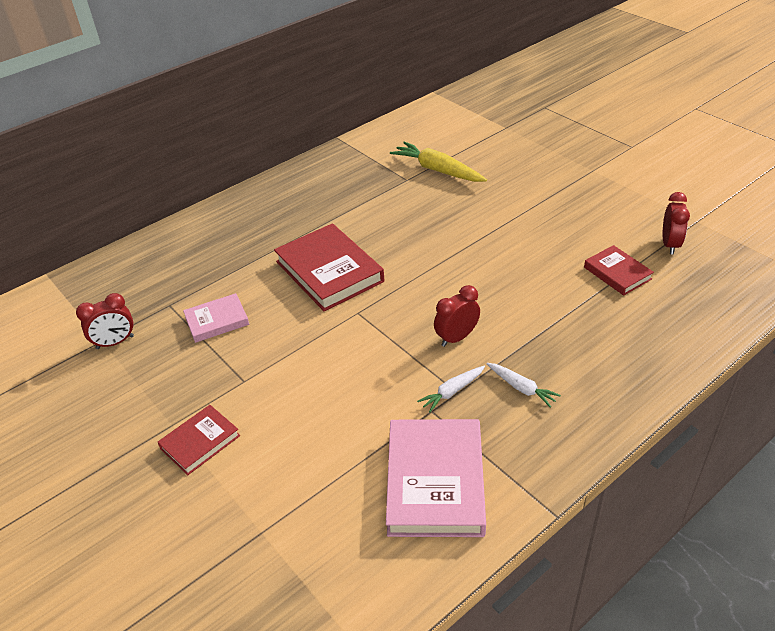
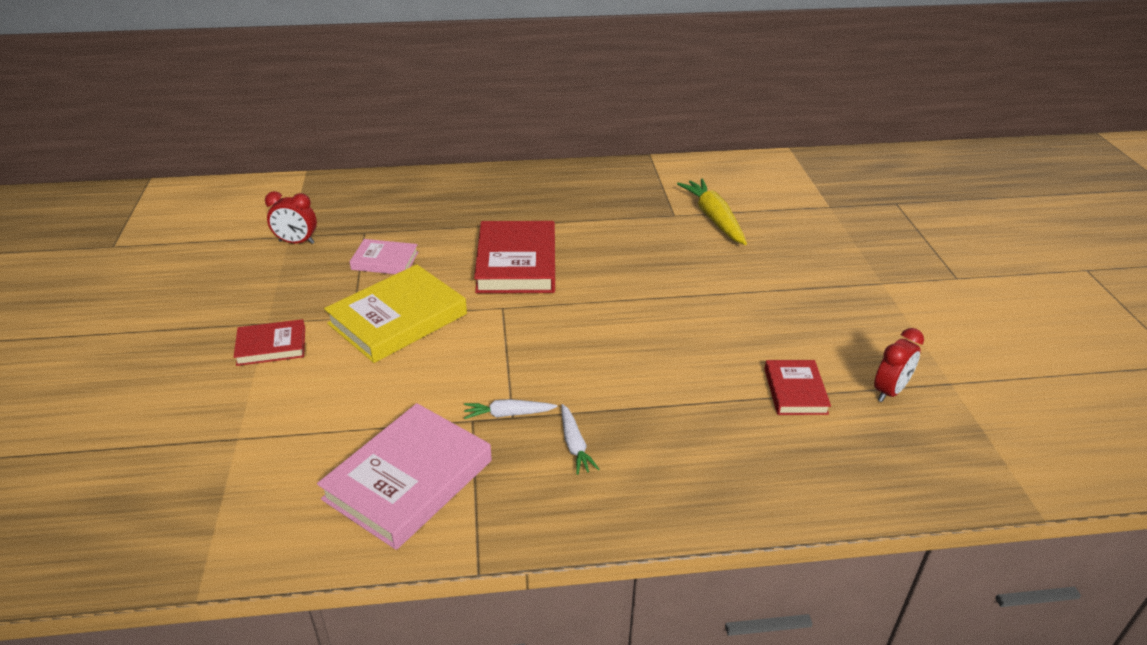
camera: 30 degrees right, 5 degrees down
(284, 363) = (398, 319): none -> yellow book
(456, 338) = (565, 371): red clock -> none

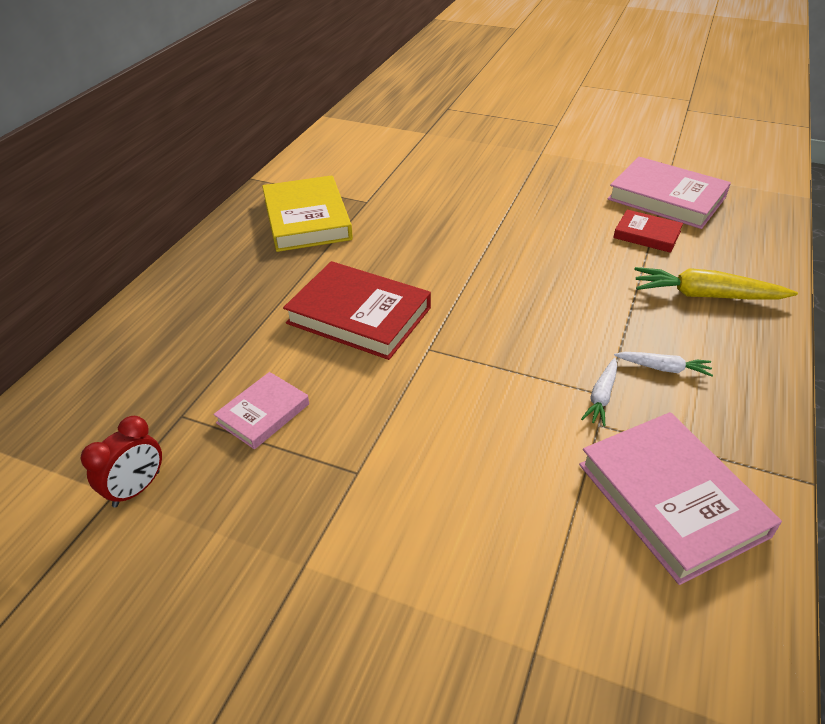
camera: 60 degrees left, 5 degrees up
(271, 346) = (361, 571): red book -> none
(398, 319) = (390, 434): yellow book -> yellow book (307, 219)
(713, 218) = (391, 185): yellow carrot -> yellow carrot (705, 295)
(889, 391) = (666, 198): red clock -> pink book

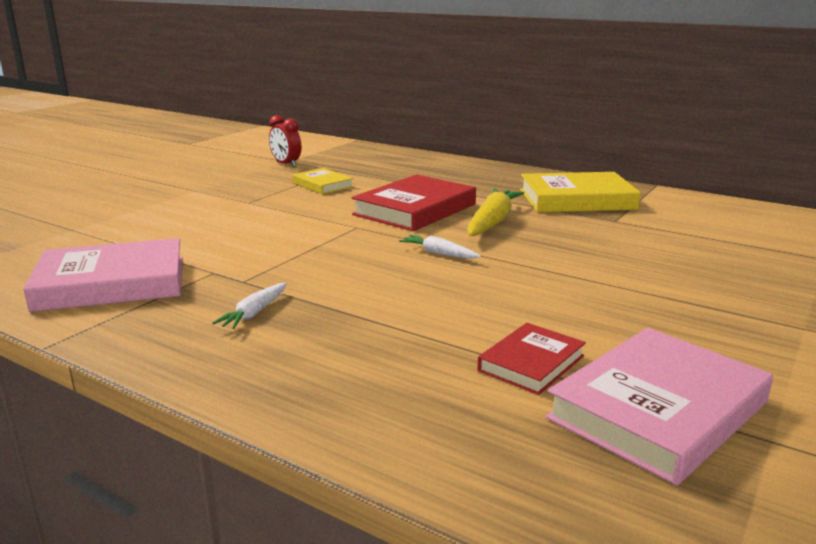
camera: 100 degrees right, 20 degrees down
(263, 413) = (322, 185): pink book -> yellow book
(601, 397) = (243, 278): white carrot -> white carrot (438, 253)
(705, 295) = (362, 371): yellow carrot -> yellow carrot (492, 222)

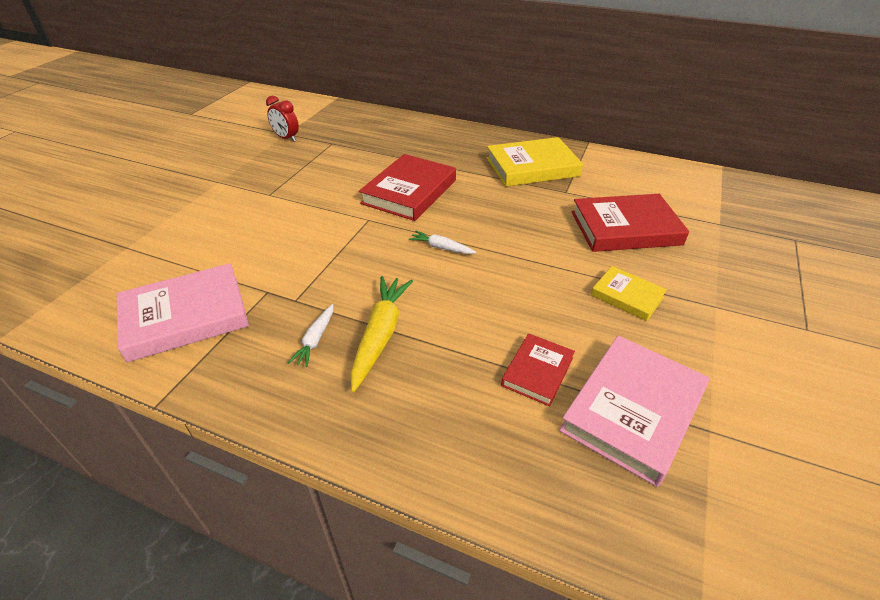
camera: 10 degrees left, 20 degrees up
(322, 185) = (325, 165): yellow book -> yellow book (627, 296)
(492, 222) = (473, 202): yellow carrot -> yellow carrot (380, 334)
(688, 254) = (625, 228): none -> red book

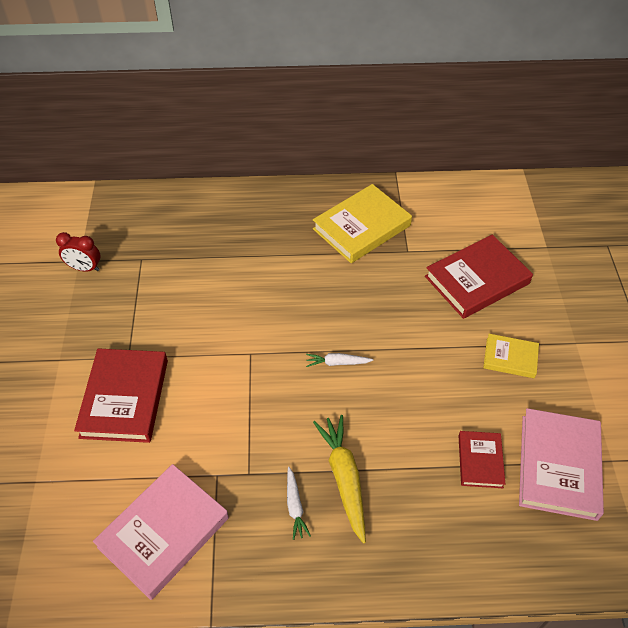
camera: 25 degrees left, 10 degrees up
(409, 192) = (266, 302): red book -> red book (125, 398)

